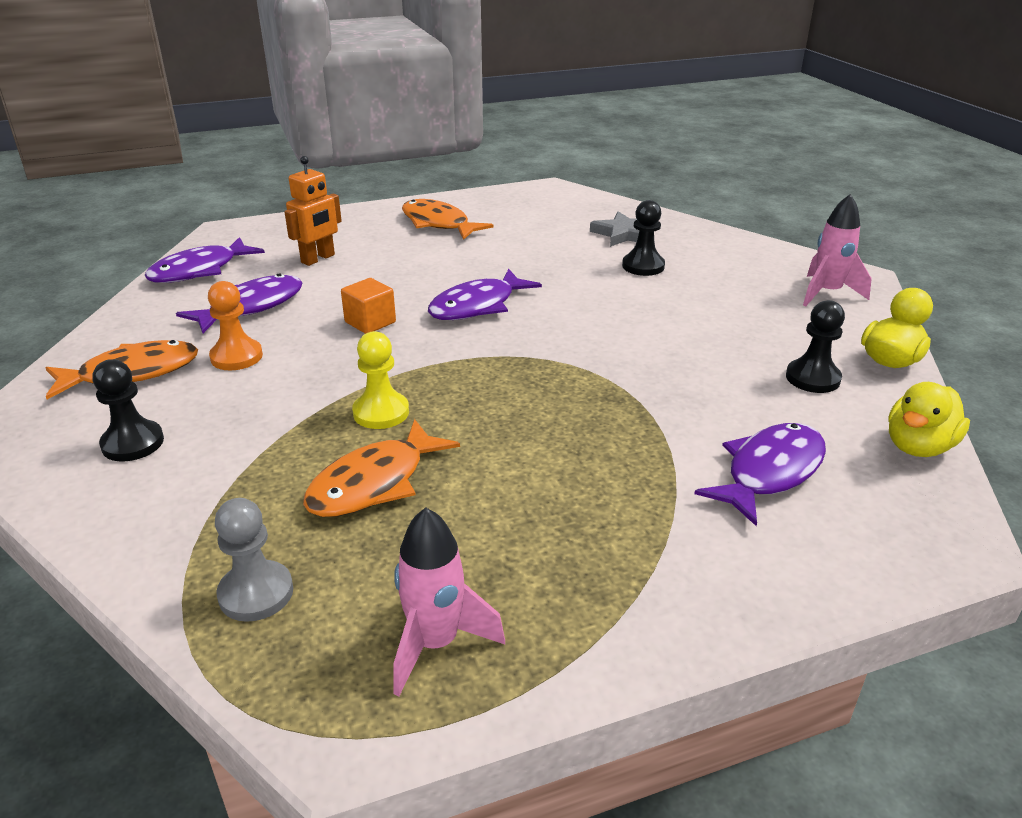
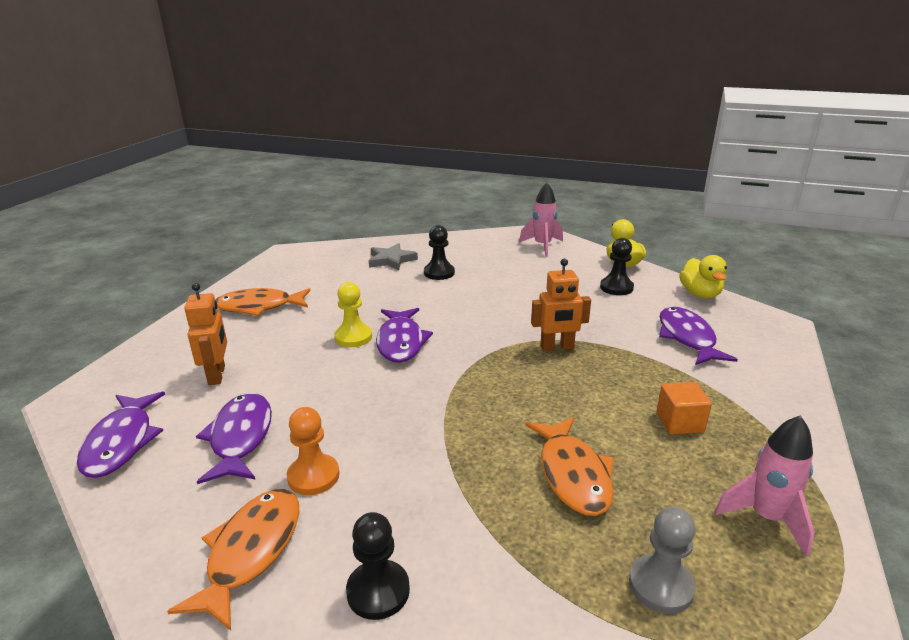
camera: 50 degrees left, 5 degrees down
(370, 322) = (357, 392): orange cube -> orange cube (679, 422)
(381, 412) = (488, 436): yellow pawn -> yellow pawn (353, 337)
(598, 390) = (557, 347): none -> orange robot

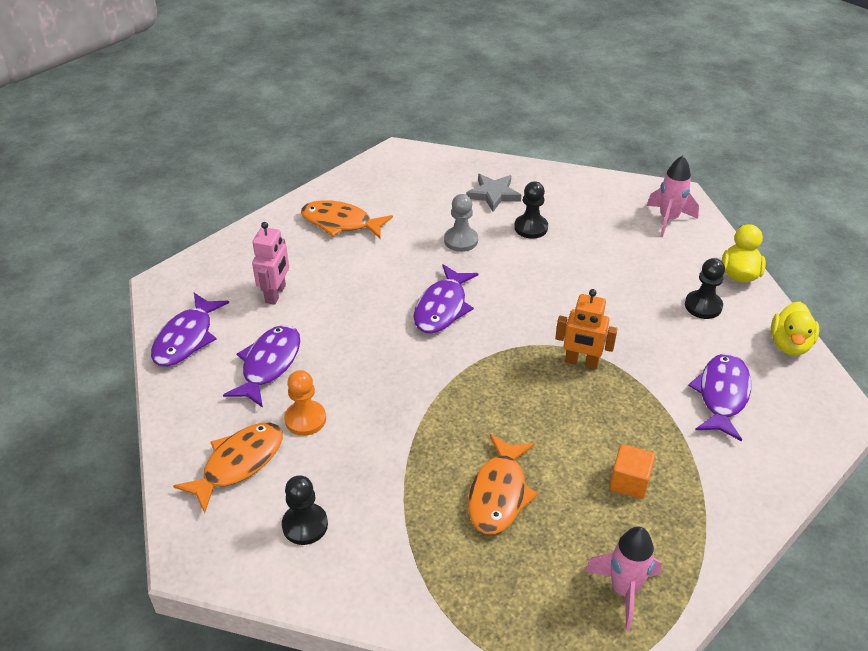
camera: 25 degrees right, 15 degrees up
(217, 375) = (276, 294): orange robot -> pink robot
(353, 337) = (404, 288): yellow pawn -> none
(661, 585) = (496, 602): grey pawn -> grey pawn (461, 240)

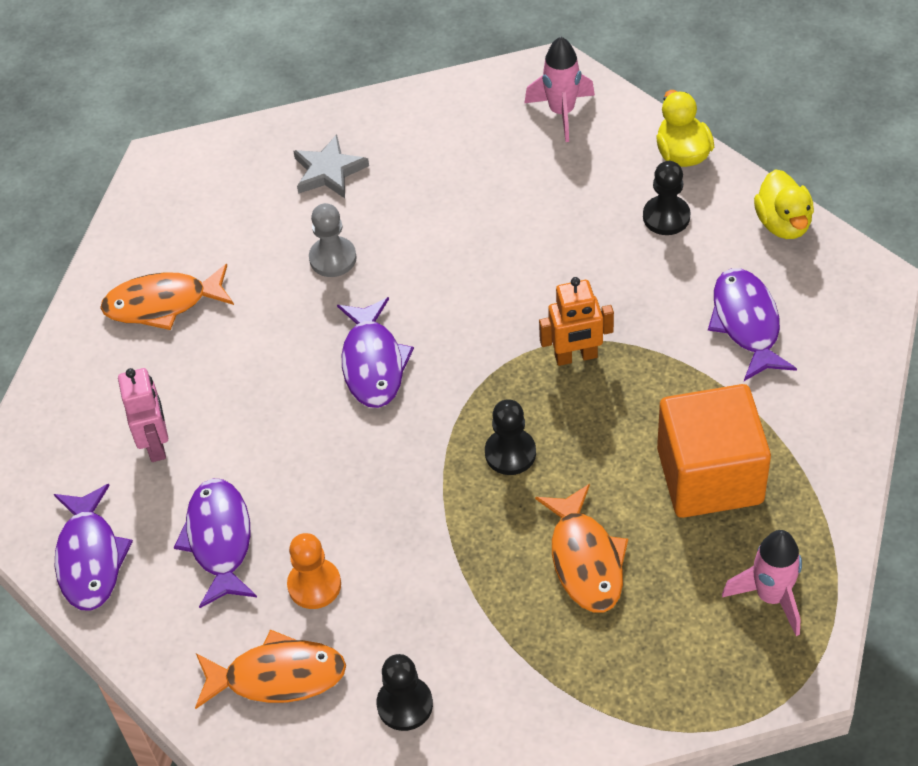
camera: 25 degrees left, 10 degrees up
(239, 463) = (278, 676): orange fish -> orange fish turned 75 degrees clockwise
(531, 227) = (406, 200): black pawn -> black pawn (510, 453)
(629, 482) = (709, 476): orange cube -> orange cube, size x2.15

